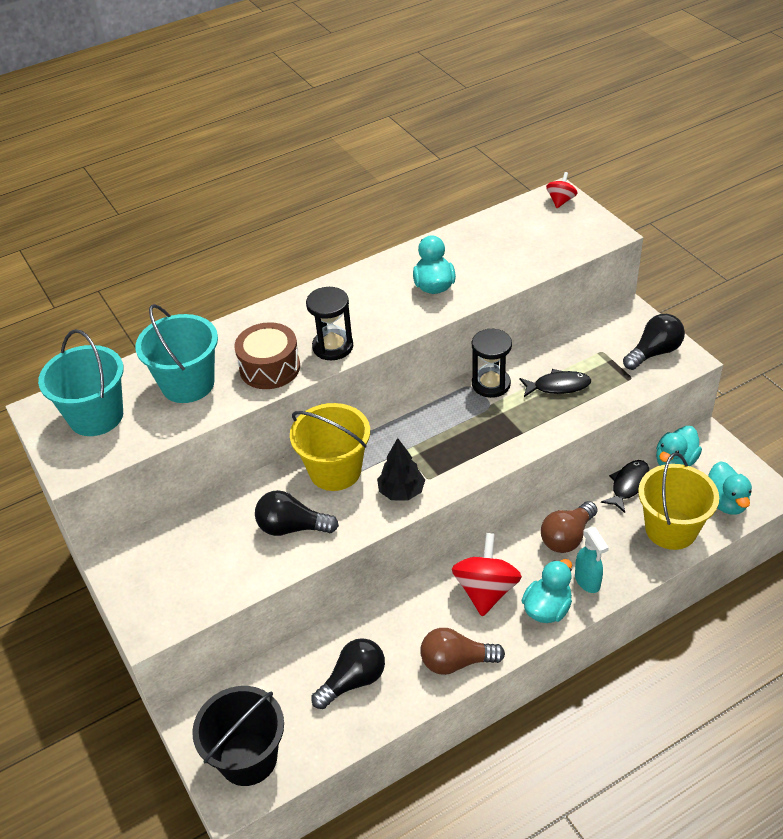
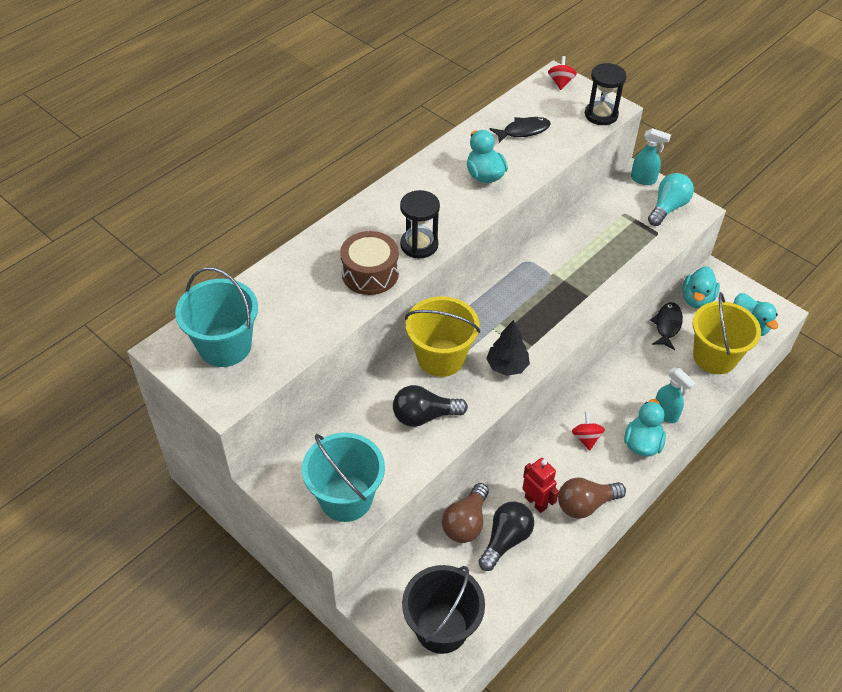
camera: 20 degrees left, 5 degrees up
(188, 384) = (300, 301): turquoise bucket -> turquoise bucket (346, 498)
(402, 648) = (536, 502): none -> red robot
(486, 590) = (586, 438): red spinning top -> red spinning top, size x0.53
(491, 384) = (544, 256): black hourglass -> black hourglass (601, 115)
(558, 386) = (601, 249): black fish -> black fish (523, 131)
(567, 537) = (635, 379): brown light bulb -> brown light bulb (466, 522)
(638, 319) = (643, 179): none -> turquoise spray bottle
(654, 352) = (668, 208): black light bulb -> turquoise light bulb

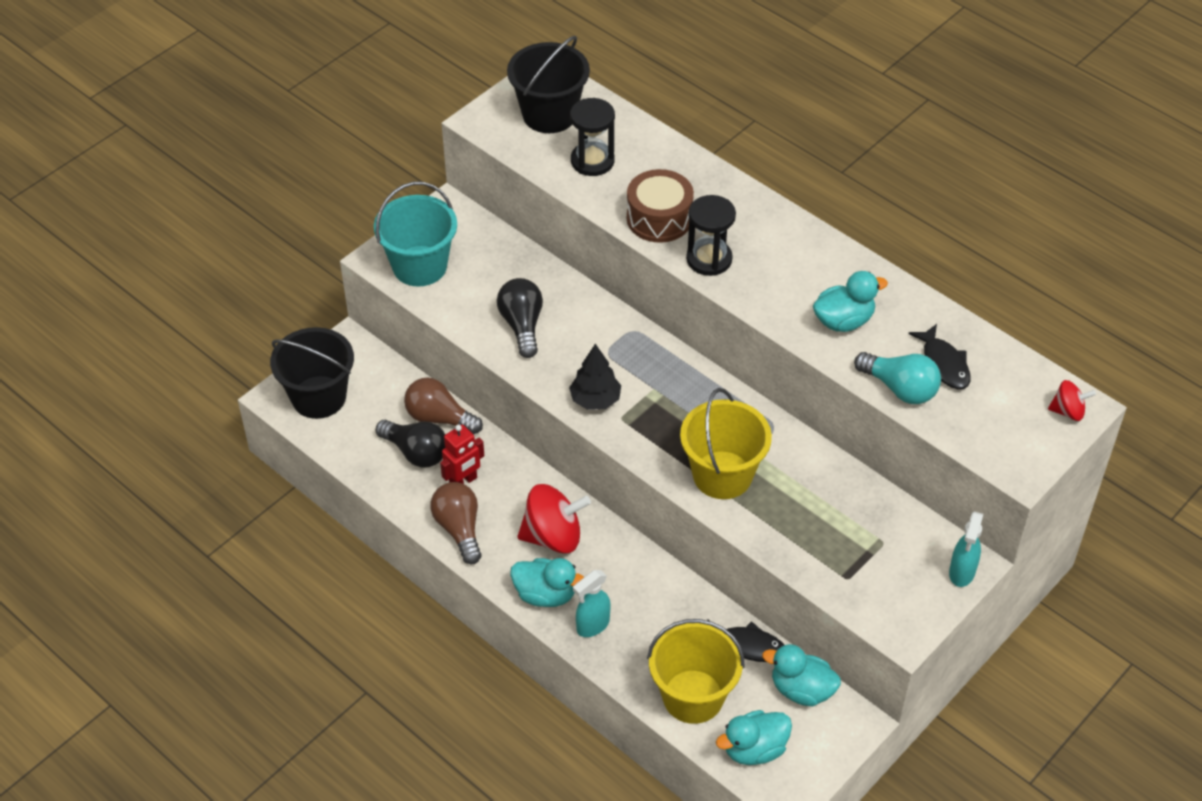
camera: 90 degrees right, 0 degrees up
(225, 346) = (549, 114): turquoise bucket -> black bucket
(440, 357) = (606, 339): yellow bucket -> yellow bucket (722, 475)
(586, 438) = (553, 536): red spinning top -> red spinning top, size x1.87
(601, 115) = (999, 454): black hourglass -> black hourglass (592, 161)
(668, 208) = (902, 596): turquoise light bulb -> turquoise light bulb (900, 388)

